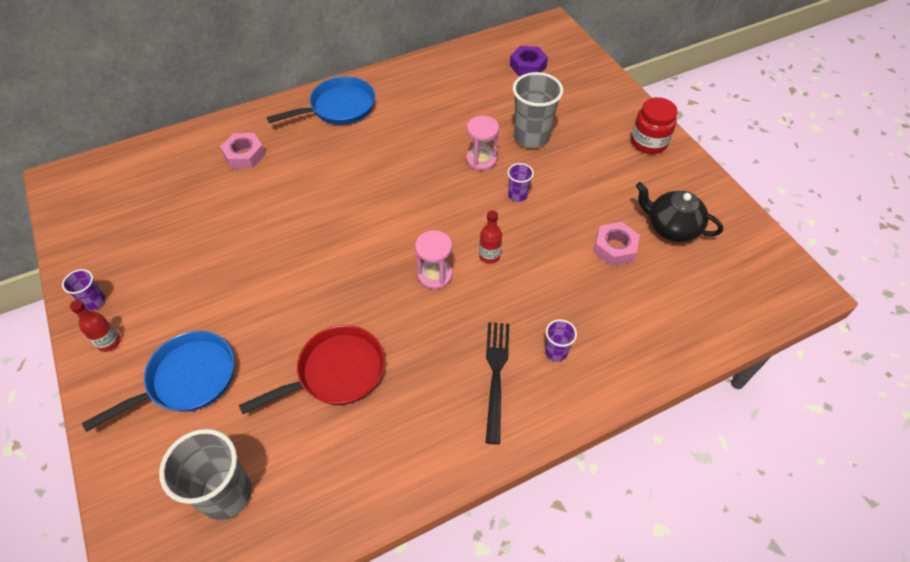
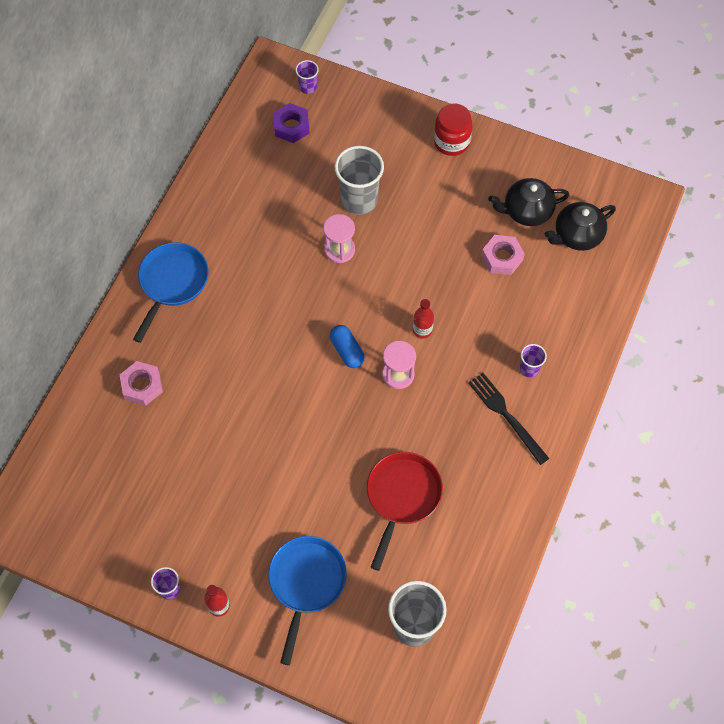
camera: 40 degrees left, 10 degrees up
(412, 230) = (347, 351): none -> blue capsule
(517, 195) = (396, 262): purple cup -> purple cup (308, 87)
(705, 274) = (577, 235): none -> black teapot

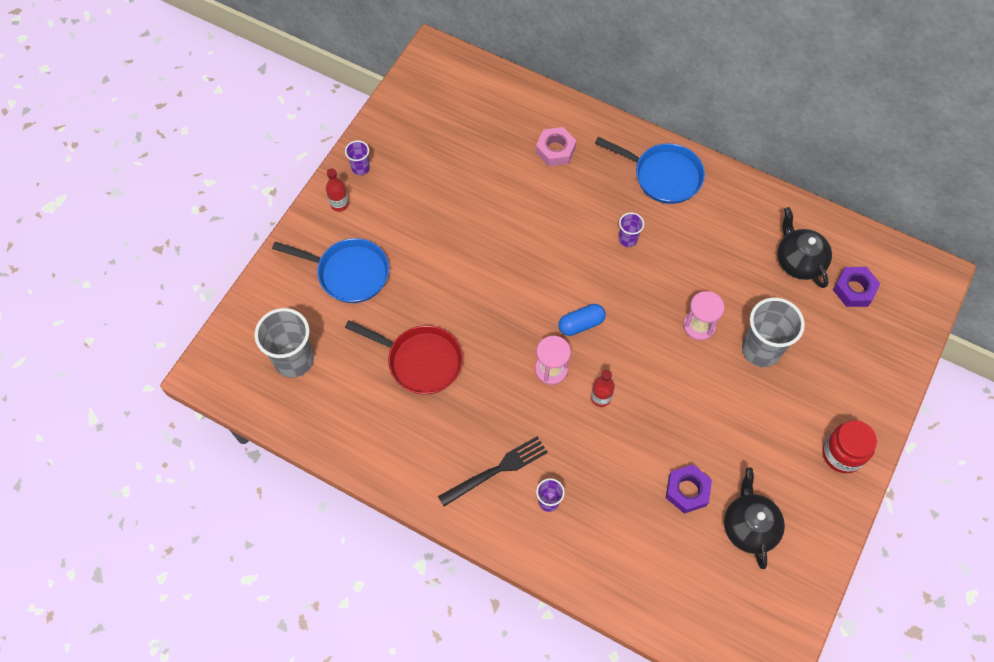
camera: 95 degrees right, 0 degrees up
(308, 87) = (908, 309): purple cup -> purple cup (628, 239)
(502, 258) = (687, 490): pink nut -> purple nut
(577, 235) = (716, 580): black teapot -> black teapot (799, 261)

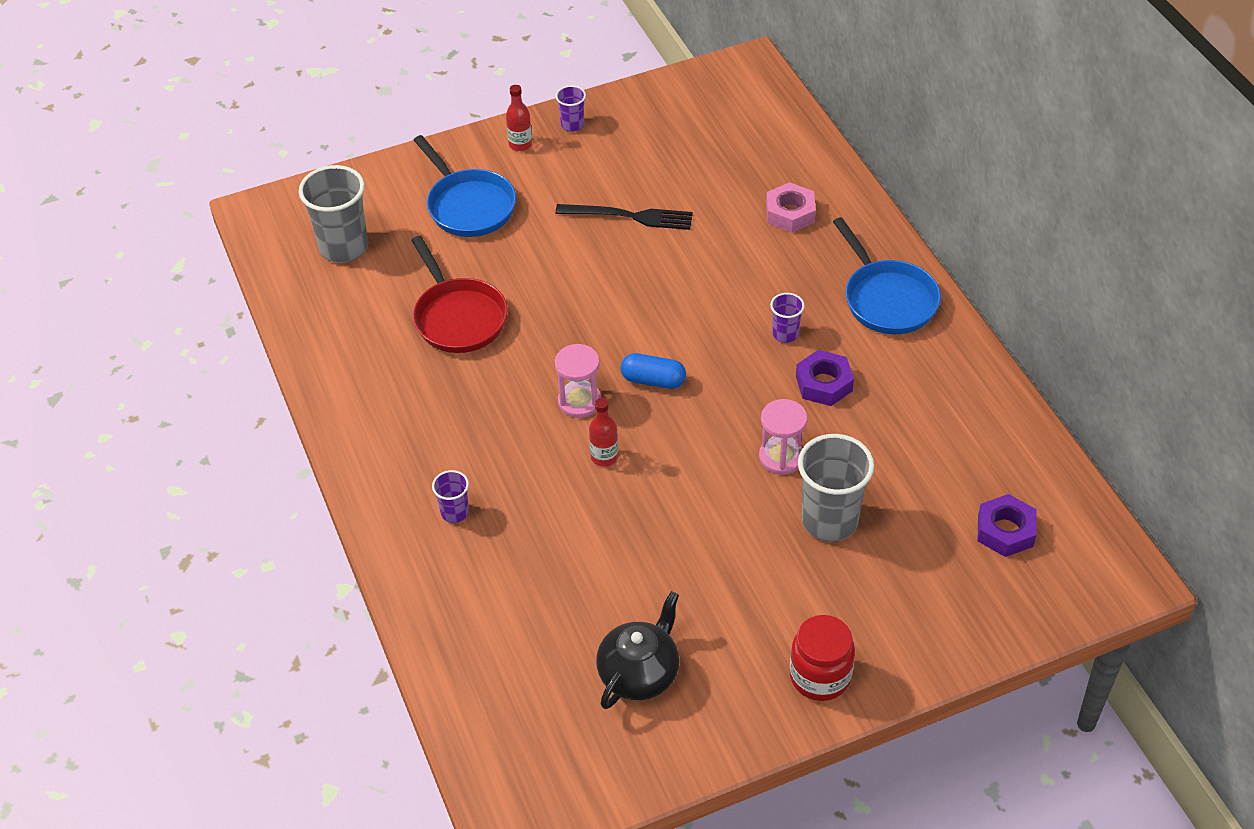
camera: 40 degrees right, 15 degrees down
(496, 470) = (432, 453): black fork -> black fork (629, 216)
(687, 490) = (607, 596): purple nut -> purple nut (824, 383)
(799, 261) = (965, 465): black teapot -> none

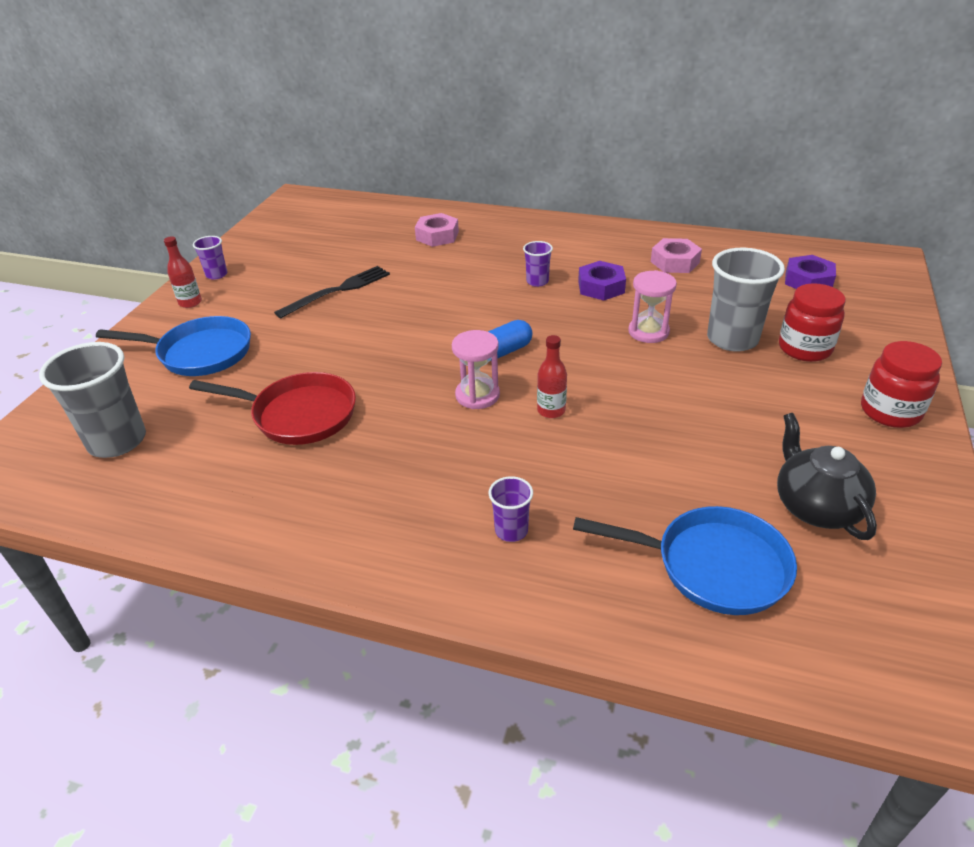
camera: 50 degrees left, 10 degrees down
(866, 579) = (804, 348): none -> red jar
(887, 299) = (559, 236): blue pan -> blue pan (712, 566)
(931, 412) = (675, 262): none -> pink nut

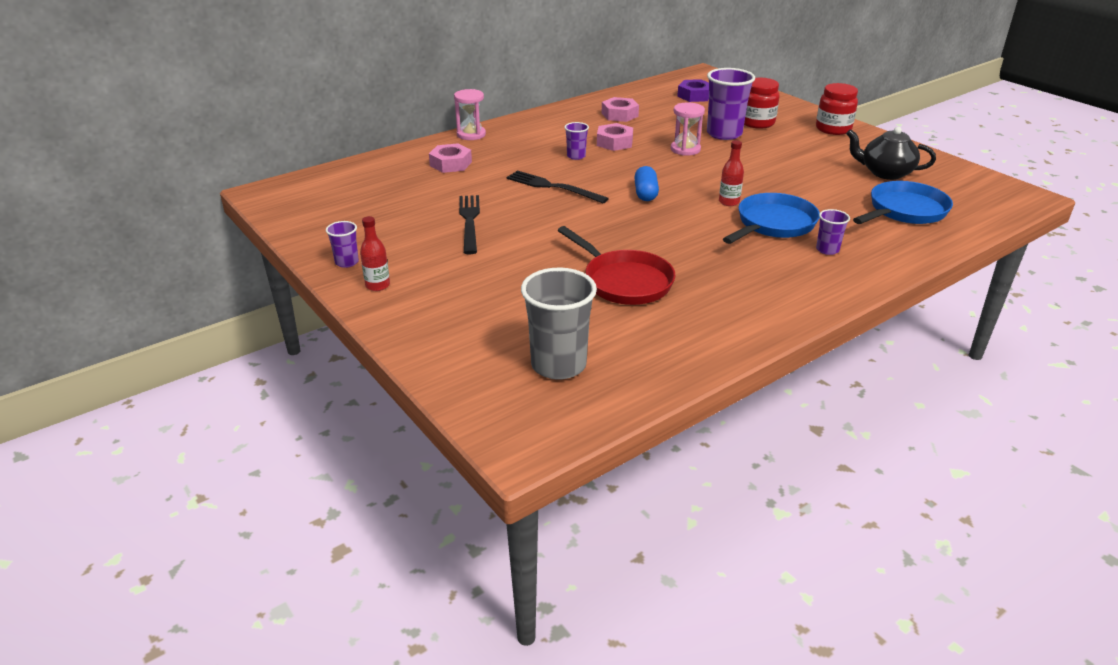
camera: 55 degrees left, 5 degrees down
(200, 353) = (474, 300): blue pan -> blue pan (773, 224)
(298, 415) = (624, 281): red pan -> red pan turned 90 degrees clockwise
(453, 299) = (553, 187): none -> black fork
(477, 395) = (684, 217): pink hourglass -> pink hourglass (471, 134)
(601, 287) = (614, 142): purple nut -> pink nut
(732, 339) = (724, 134): grey cup -> purple cup

